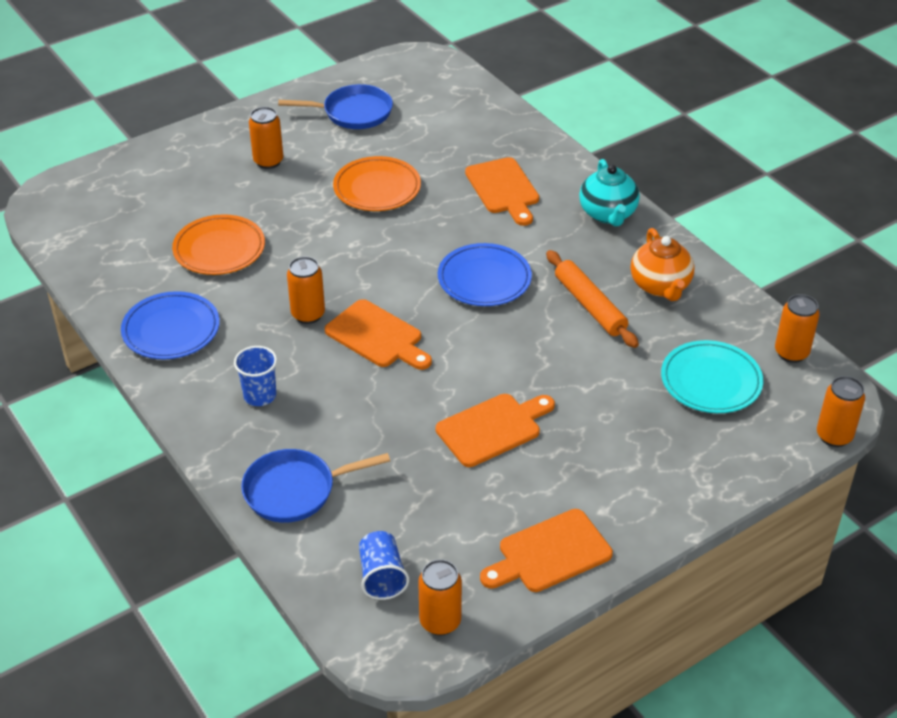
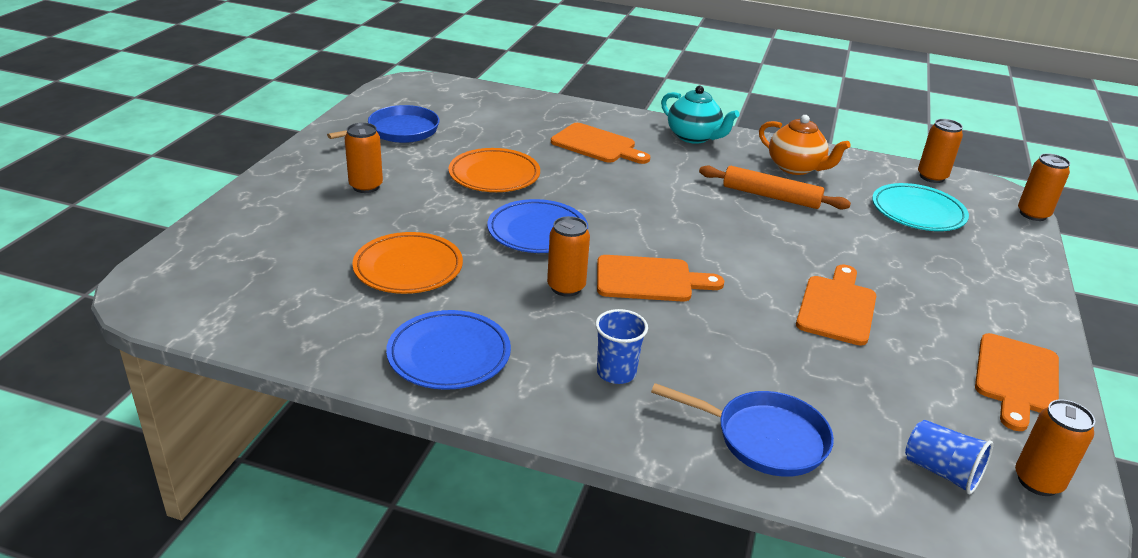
camera: 40 degrees left, 10 degrees down
(295, 490) = (764, 438): blue pan -> blue pan turned 105 degrees counterclockwise
(484, 279) = (672, 207): blue plate -> blue plate (537, 231)

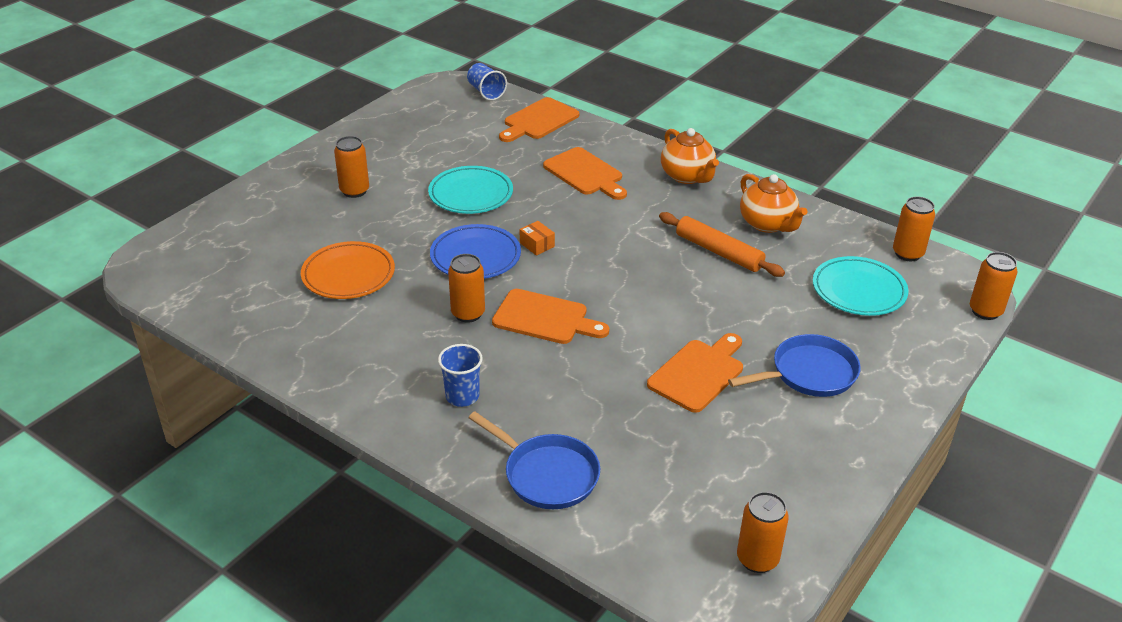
camera: 20 degrees right, 5 degrees up
(399, 131) = (412, 137): blue pan -> blue pan (809, 373)
(449, 355) = (339, 357): blue plate -> none
(494, 175) = (471, 194): orange plate -> turquoise plate
(593, 212) = (537, 245): none -> orange box
(694, 137) = (687, 176): turquoise teapot -> orange teapot
(941, 471) = (677, 533): blue cup -> blue cup (486, 92)
(1016, 378) = (817, 469): orange cutting board -> orange cutting board (539, 120)

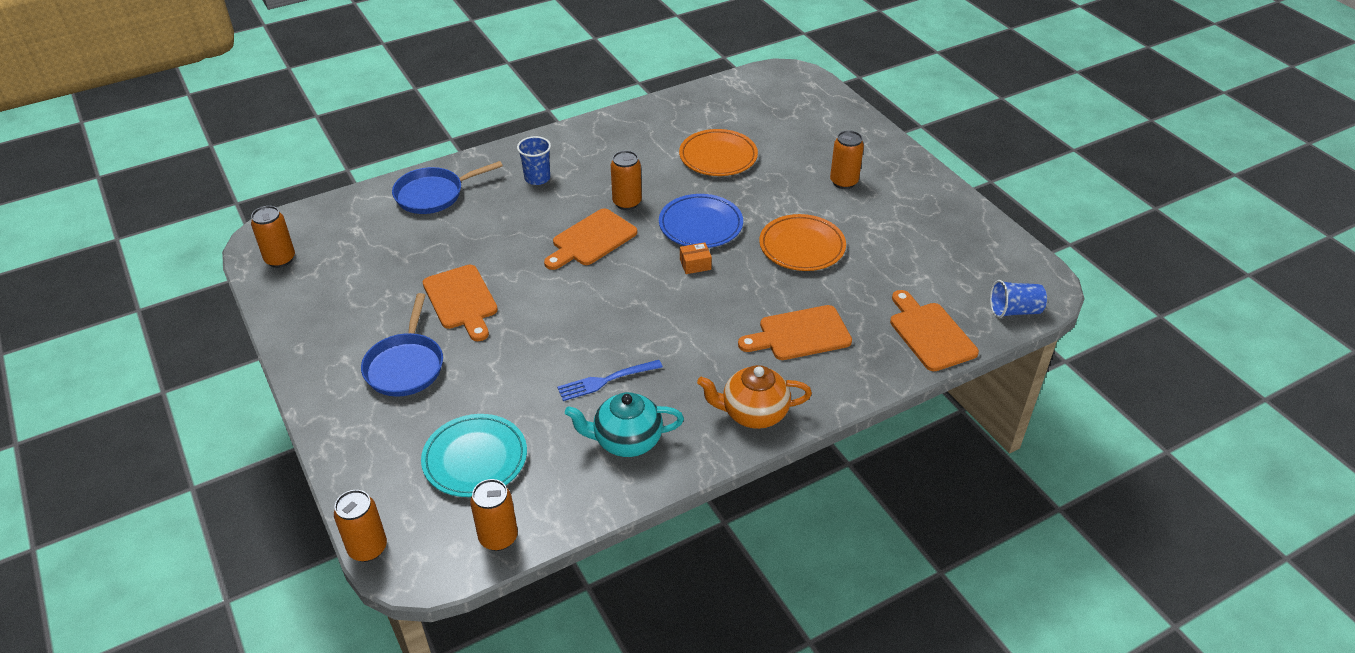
camera: 115 degrees right, 5 degrees up
(471, 194) = (802, 247): turquoise plate -> orange plate
(718, 252) = (606, 380): orange rolling pin -> blue fork
(768, 224) = (626, 441): orange teapot -> turquoise teapot

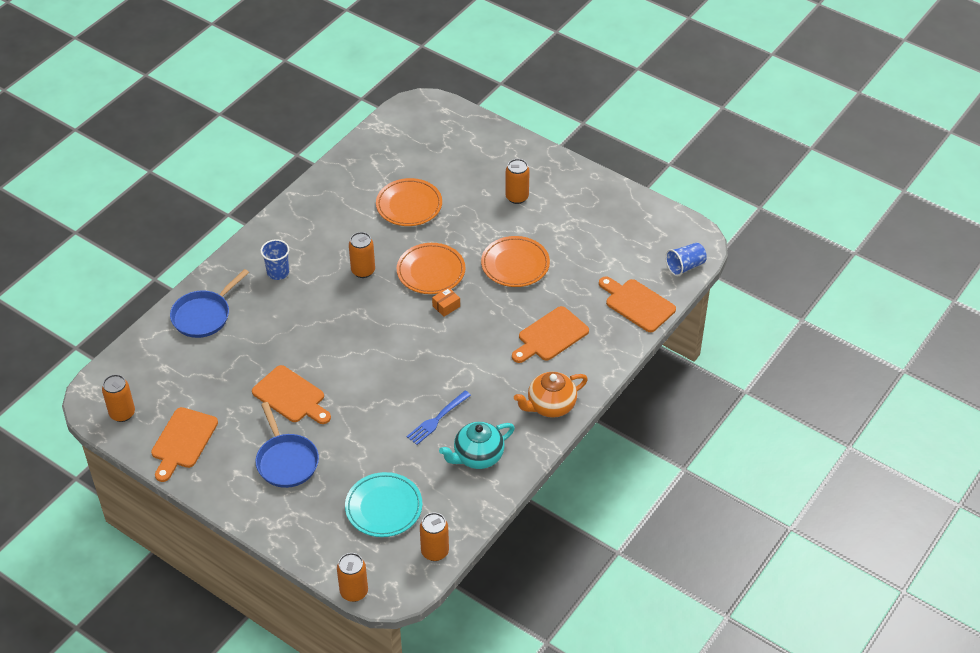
camera: 25 degrees left, 5 degrees up
(591, 240) = (356, 312): orange cutting board -> orange cutting board (183, 441)
(700, 225) = (431, 271): blue plate -> orange plate

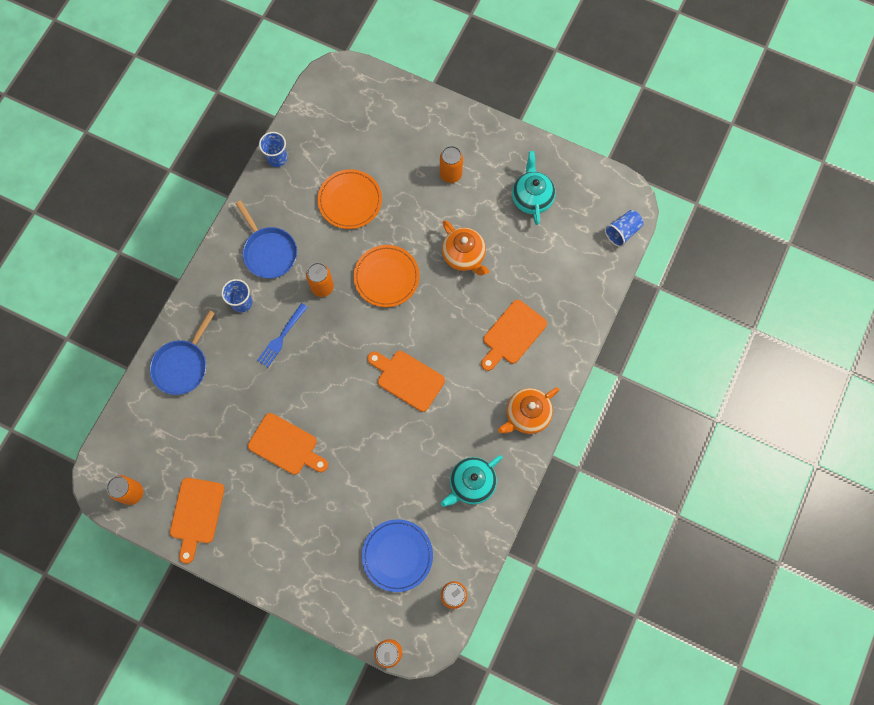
camera: 10 degrees left, 25 degrees up
(286, 461) = (297, 520): blue pan -> blue pan (269, 252)
(344, 163) = (277, 158): none -> blue cup
(384, 507) = (397, 555): turquoise plate -> blue plate
(437, 419) = (426, 448): blue fork -> blue fork (281, 337)
(446, 306) = (409, 316): orange box -> none
(515, 264) = (464, 256): orange plate -> orange teapot
(596, 226) = (531, 198): none -> turquoise teapot
(637, 304) = (586, 284): orange cutting board -> orange cutting board (407, 379)

